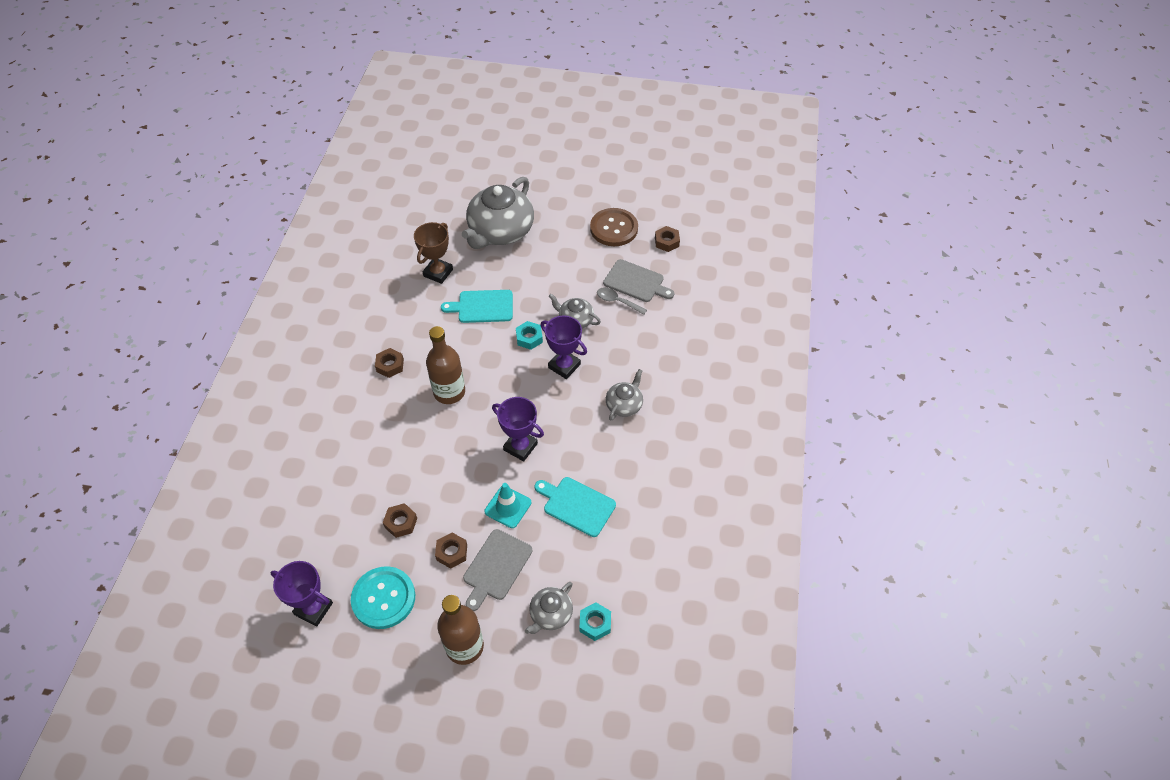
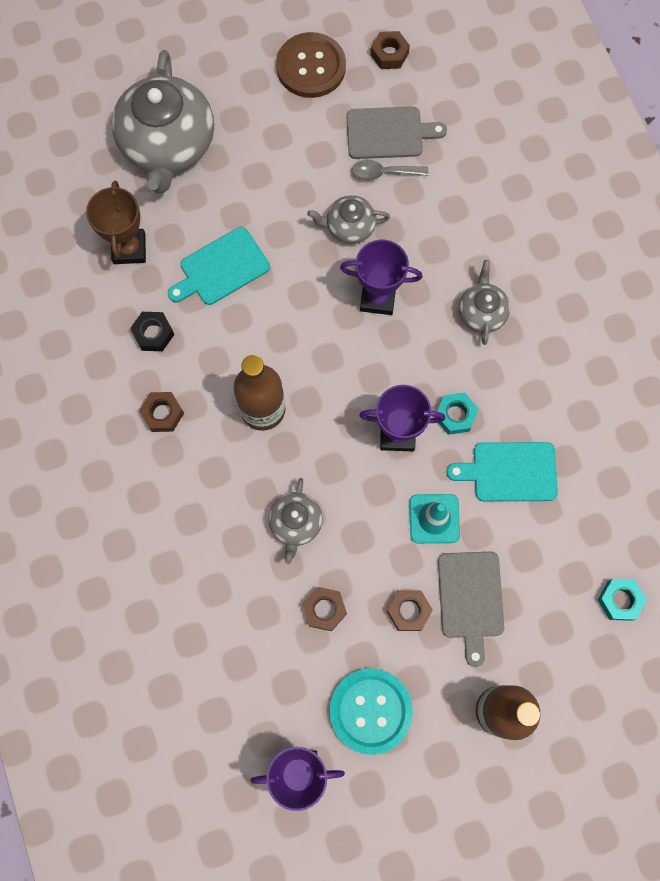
camera: 30 degrees left, 20 degrees up
(417, 322) = (153, 334): none -> black nut
(529, 338) = (309, 282): turquoise nut -> turquoise nut (455, 415)
(550, 614) = (566, 618): grey teapot -> grey teapot (295, 523)

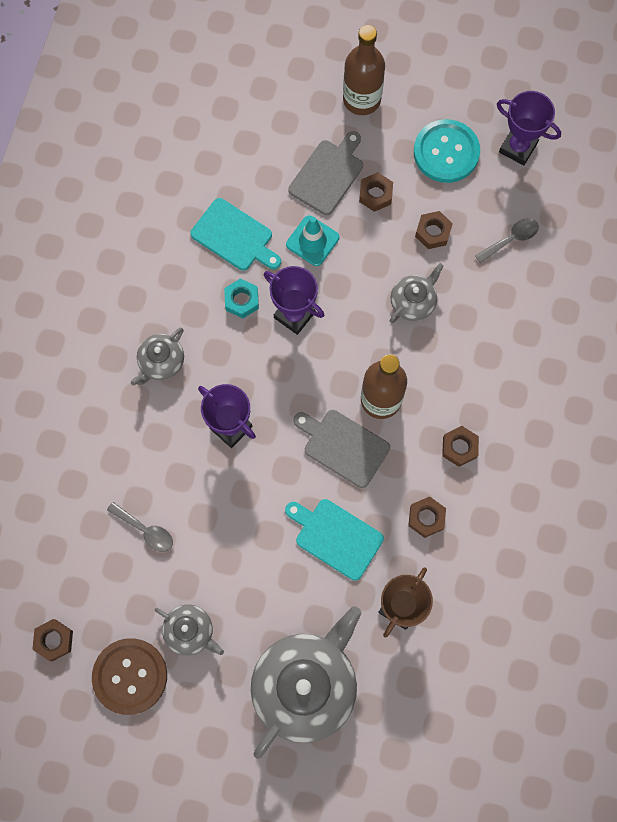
camera: 145 degrees left, 0 degrees up
(153, 334) = (426, 518): black nut -> brown nut
(221, 268) = (336, 537): turquoise cutting board -> turquoise cutting board turned 150 degrees counterclockwise
(242, 657) = (511, 239): none -> grey spoon
(349, 227) = (208, 502): grey teapot -> grey teapot (190, 631)
(388, 133) = (113, 564): grey cutting board -> grey cutting board (343, 446)
(619, 600) = (229, 110): turquoise nut -> none

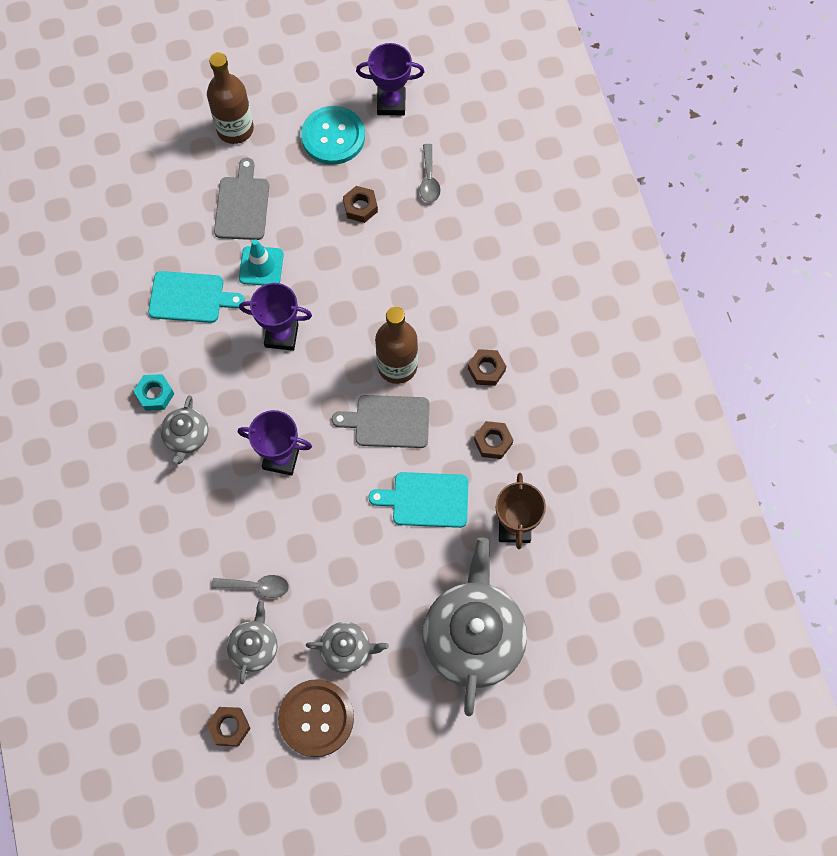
camera: 30 degrees left, 5 degrees down
(242, 300) = (228, 347): turquoise nut -> turquoise nut (155, 394)
(375, 194) = (293, 201): brown nut -> none
(413, 302) = (377, 272): grey teapot -> grey teapot (254, 647)
(511, 239) = (429, 179): grey spoon -> grey spoon turned 150 degrees clockwise

